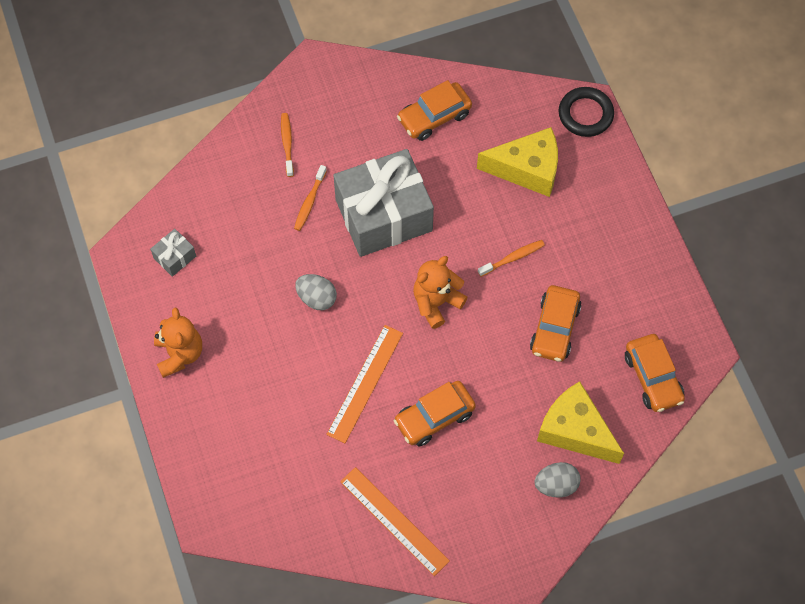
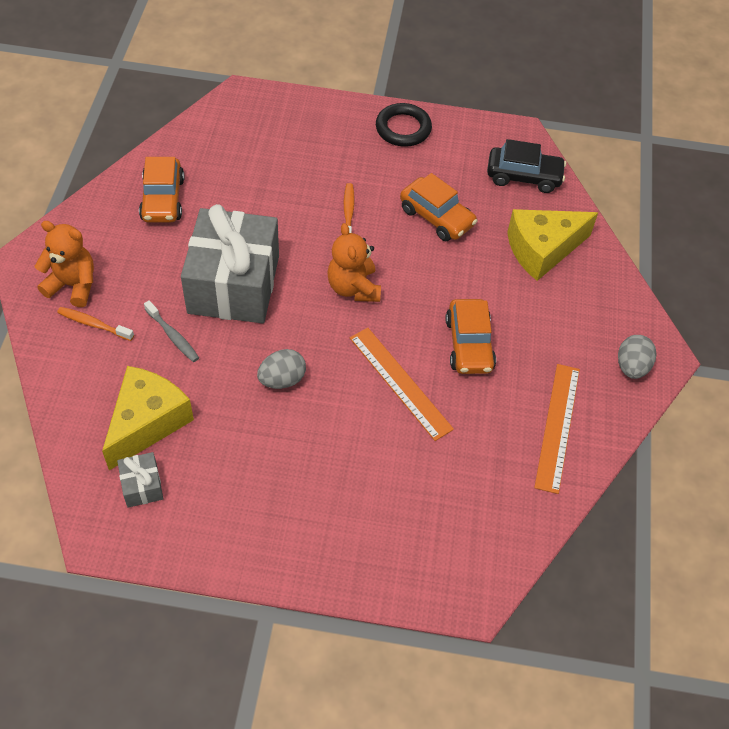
camera: 65 degrees left, 10 degrees down
(179, 354) = (259, 534): orange teddy bear -> orange teddy bear (73, 285)
(309, 202) = (173, 336): orange toothbrush -> grey toothbrush
(394, 521) = (557, 426): orange ruler -> orange ruler turned 60 degrees counterclockwise
(527, 169) = (269, 162): yellow cheese -> yellow cheese (147, 422)
(556, 485) = (586, 287): grey egg -> grey egg (631, 367)
(585, 114) = (248, 100): black ring -> black ring (403, 128)
(653, 377) = (524, 176): orange car -> black car

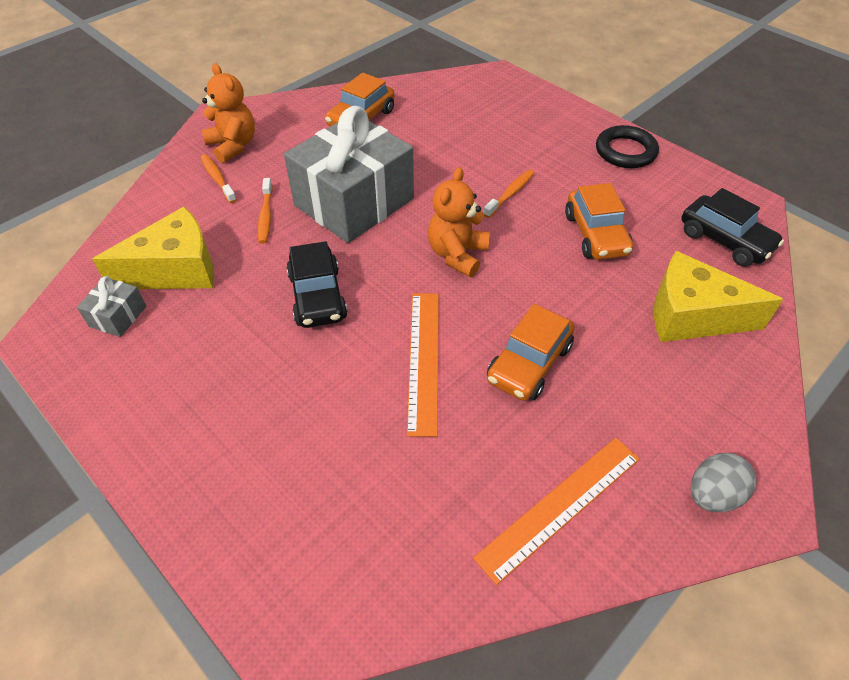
camera: 40 degrees right, 5 degrees down
(173, 336) = (265, 216): grey toothbrush -> orange toothbrush
(282, 379) = (317, 296): grey egg -> black car

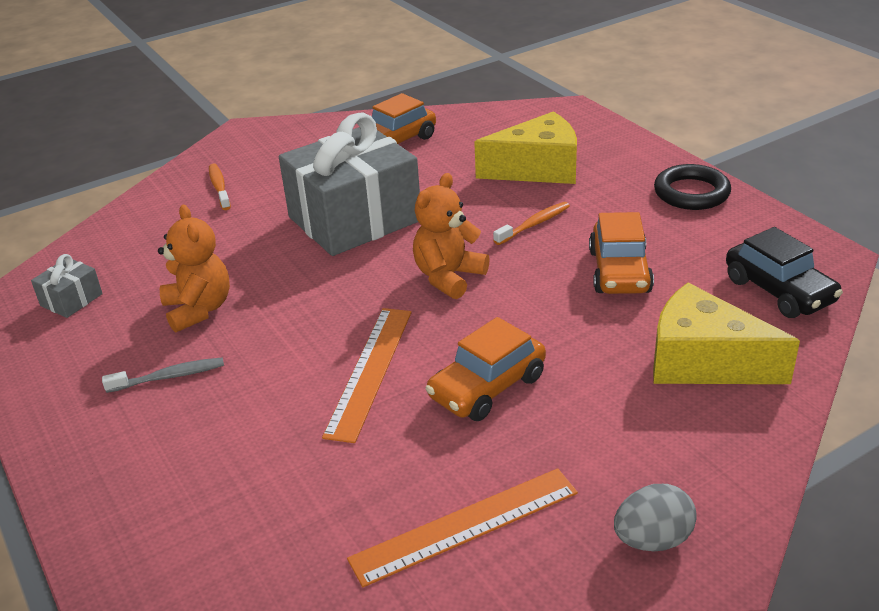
camera: 15 degrees right, 15 degrees down
(176, 270) = (145, 264): yellow cheese -> yellow cheese (538, 169)
(233, 146) = (247, 159): orange teddy bear -> orange teddy bear (199, 309)
(244, 389) = (169, 377): none -> grey toothbrush
(265, 216) = (255, 224): orange toothbrush -> none
(317, 296) = (279, 302): black car -> none

